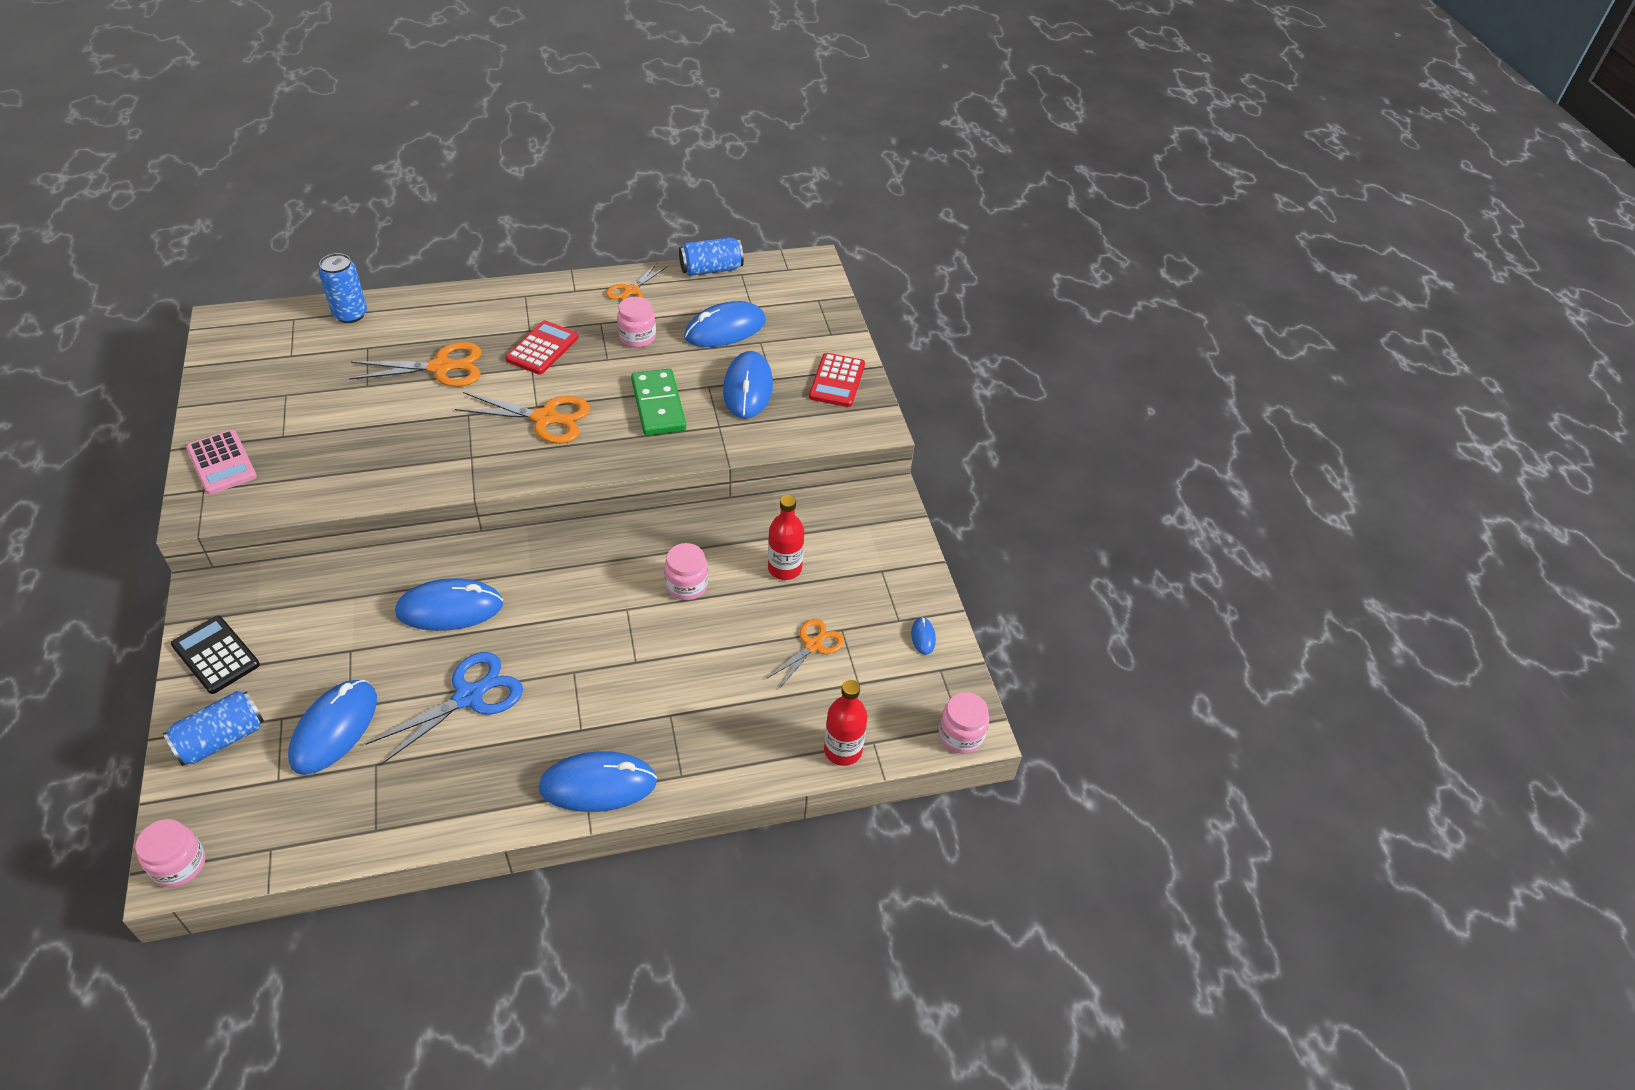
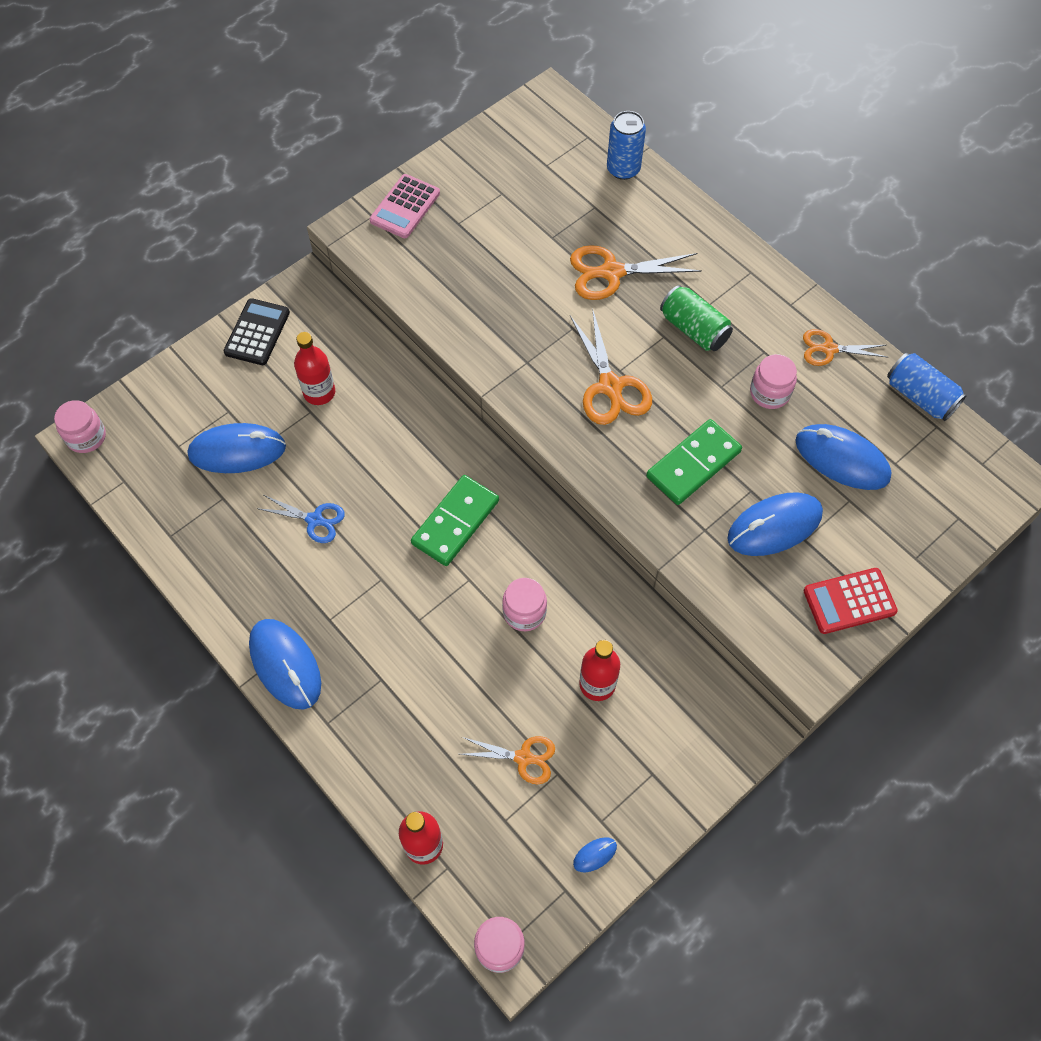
camera: 65 degrees right, 15 degrees up
(221, 739) = (191, 388): blue can -> none
(336, 634) = (319, 392): none -> red bottle
(441, 367) = (612, 272): orange scissors -> orange scissors turned 120 degrees clockwise
(450, 609) = (388, 451): blue mouse -> none
(469, 697) = (314, 520): blue scissors -> blue scissors, size x0.63
(542, 348) = (694, 329): red calculator -> green can
(564, 593) = (455, 522): none -> green domino

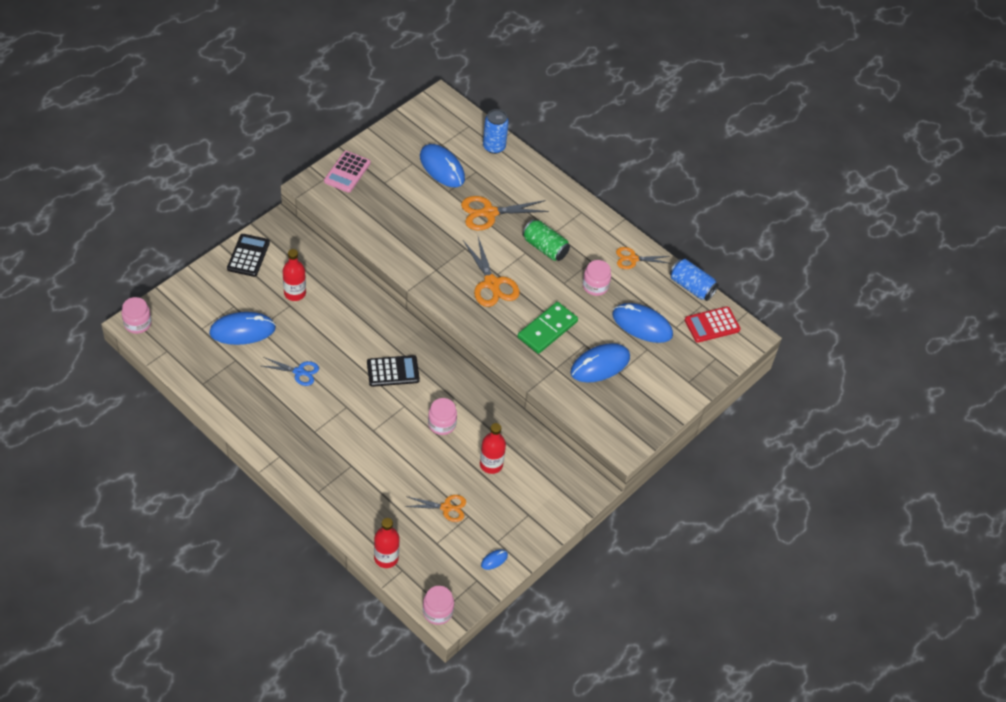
camera: 10 degrees left, 10 degrees down
(285, 665) = (288, 458): blue mouse -> blue mouse (442, 168)
(455, 522) = (393, 371): green domino -> black calculator
(849, 601) = (647, 407): red calculator -> red calculator (712, 325)

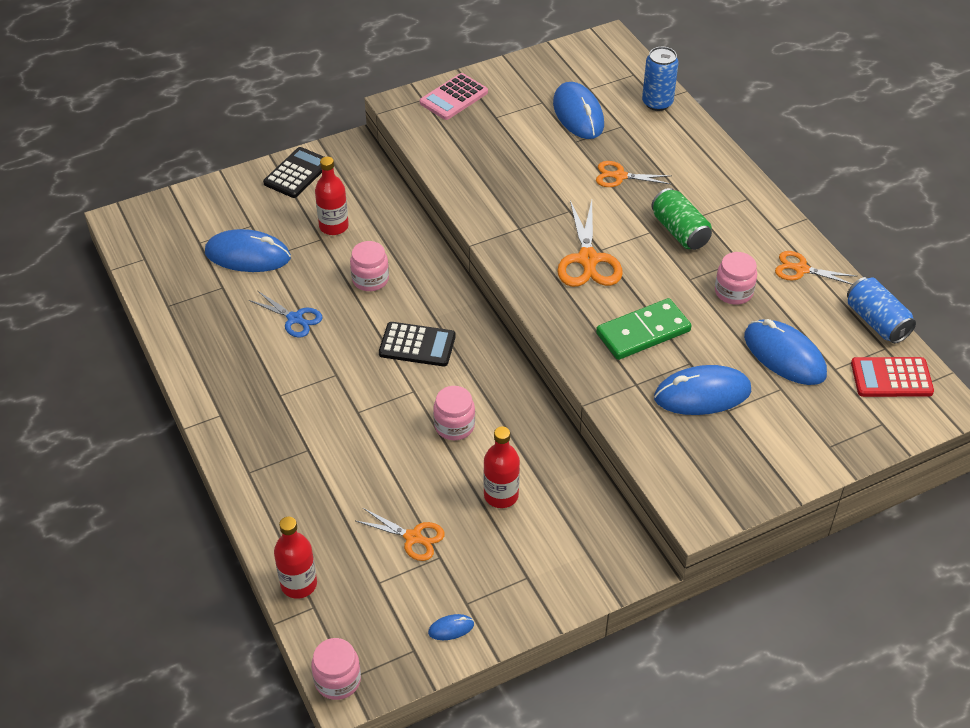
camera: 25 degrees right, 5 degrees down
(137, 323) = (126, 221): pink jar -> pink jar (370, 279)
(489, 213) = (619, 176): orange scissors -> orange scissors, size x0.63

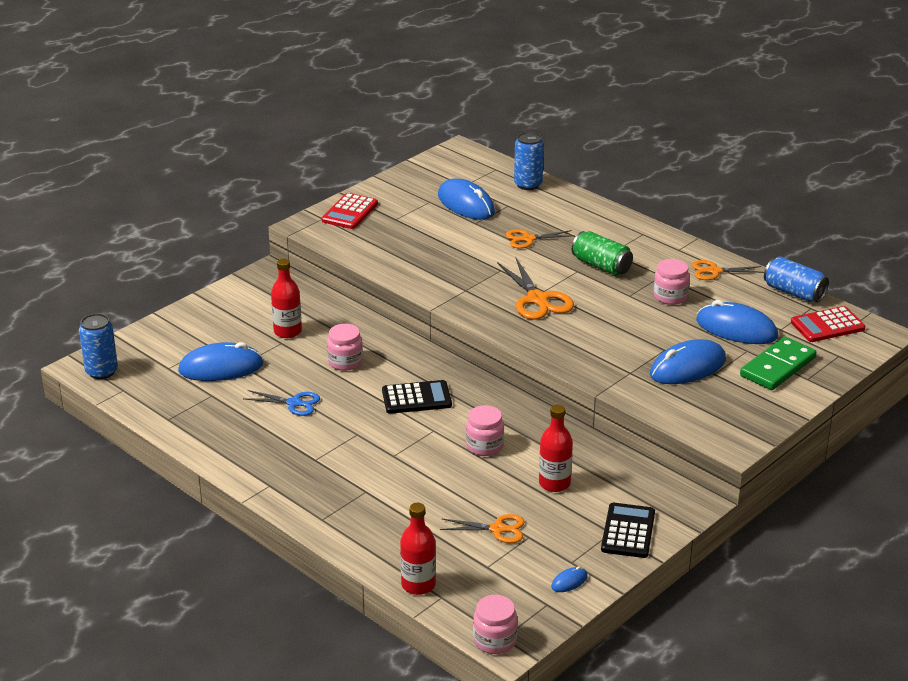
camera: 20 degrees left, 15 degrees down
(136, 231) = (101, 371): none -> blue can
(297, 173) = (229, 301): black calculator -> black calculator (628, 531)
(454, 97) = (349, 212): pink calculator -> red calculator
(643, 332) = (614, 337): green domino -> green domino (778, 367)

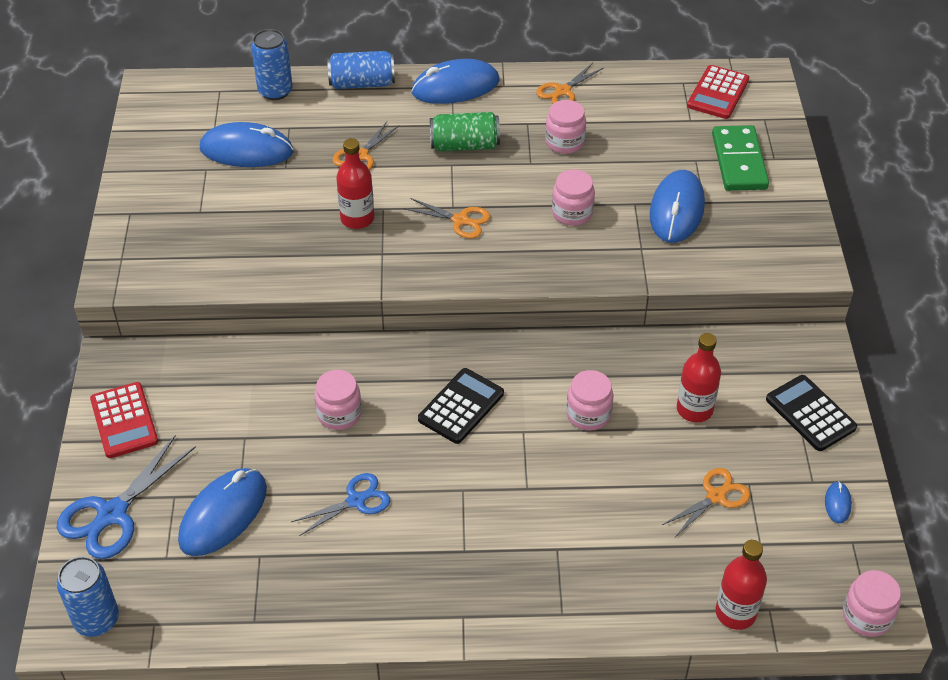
camera: 45 degrees left, 15 degrees up
(171, 335) = (112, 514): none -> blue scissors
(287, 331) = (233, 419): red bottle -> red bottle (357, 219)
(349, 212) = (140, 233): red calculator -> red calculator (124, 421)
(537, 299) = (460, 220): orange scissors -> orange scissors, size x0.63
(614, 332) = (572, 213): none -> pink jar
(736, 329) = (659, 142): blue mouse -> blue mouse (455, 87)
(794, 292) = (651, 74): blue can -> blue can (362, 83)

